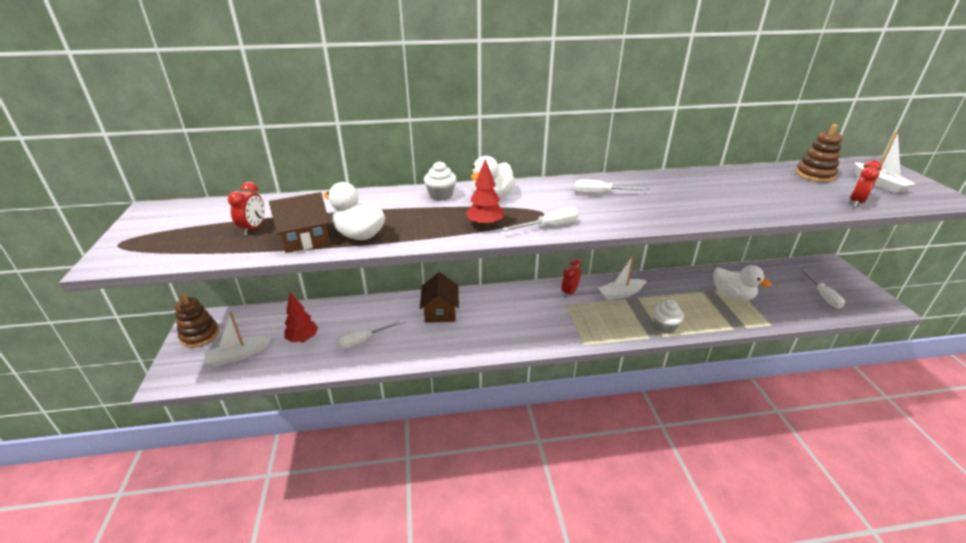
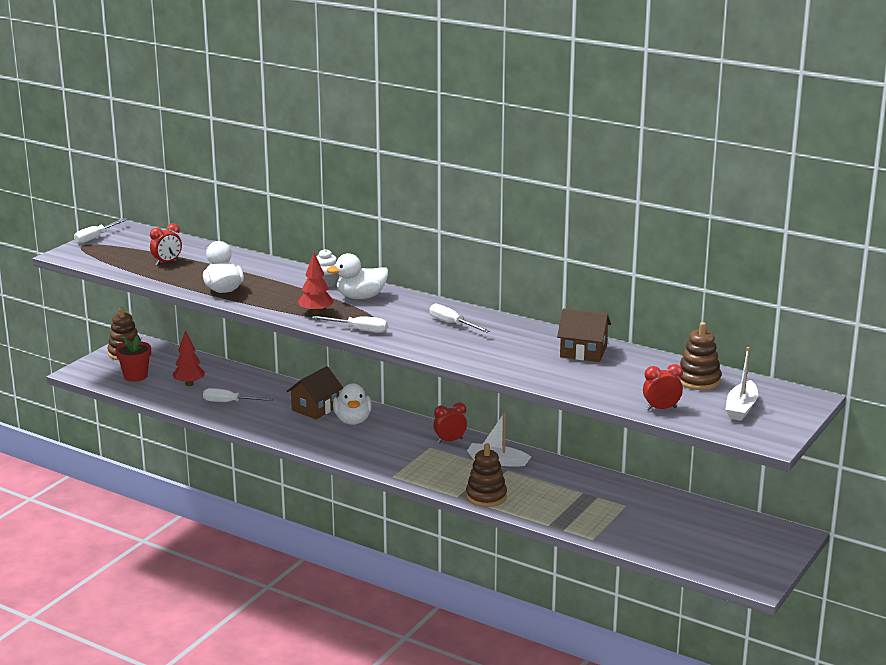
camera: 40 degrees right, 10 degrees down
(238, 355) = (135, 376): white boat -> red flower pot
(305, 239) = (187, 280): brown house -> brown house (583, 352)
(664, 327) = (486, 496): white cupcake -> brown stacking toy
(732, 296) = (606, 507): white duck -> white duck (352, 420)
(822, 296) = (706, 548): white screwdriver -> white screwdriver (96, 238)

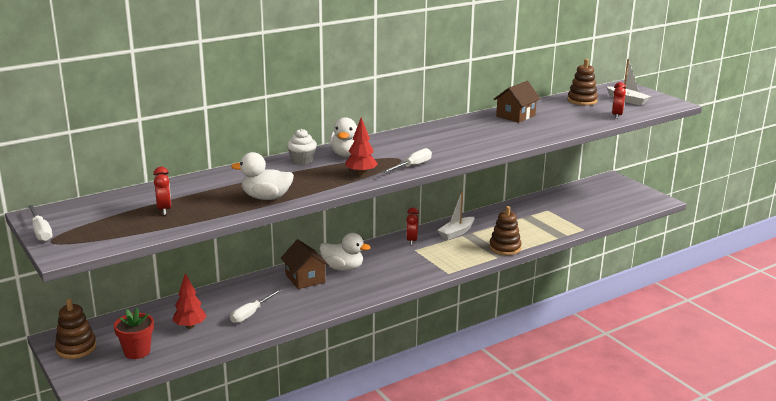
camera: 65 degrees left, 0 degrees up
(452, 324) = (432, 138): white screwdriver -> none

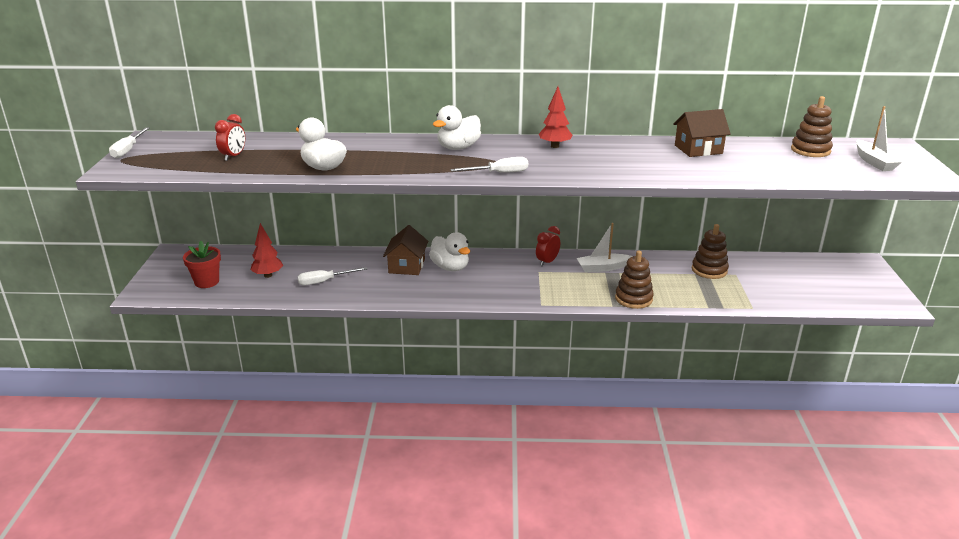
camera: 35 degrees right, 5 degrees up
(76, 348) = (174, 264): brown stacking toy -> brown stacking toy (709, 270)
(302, 160) = (410, 143): white cupcake -> none
(361, 174) = (439, 168): red tree -> red tree (555, 146)
(616, 116) = (828, 176): red clock -> none

